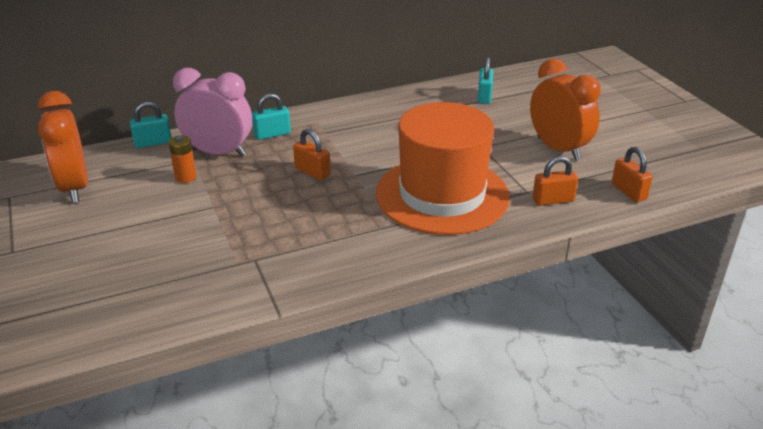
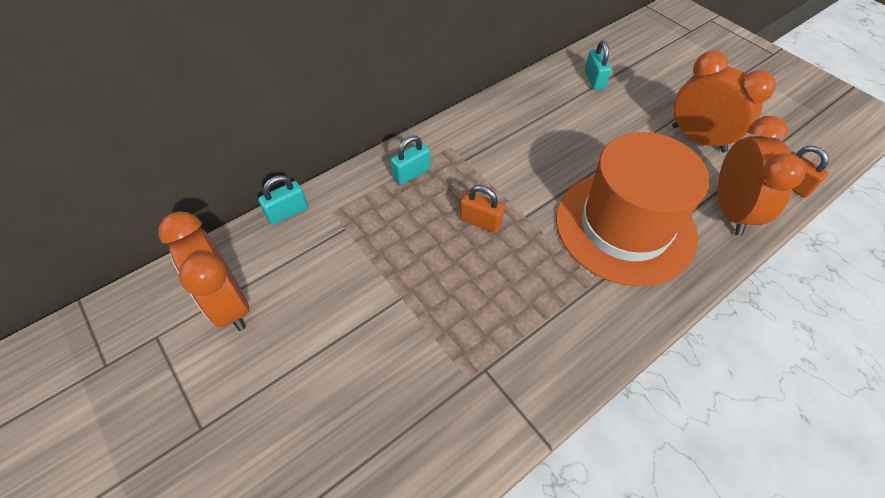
camera: 15 degrees left, 20 degrees up
(185, 177) = (349, 259): orange battery -> none
(218, 152) = (367, 213): pink clock -> none
(553, 200) = (730, 211): orange padlock -> orange clock

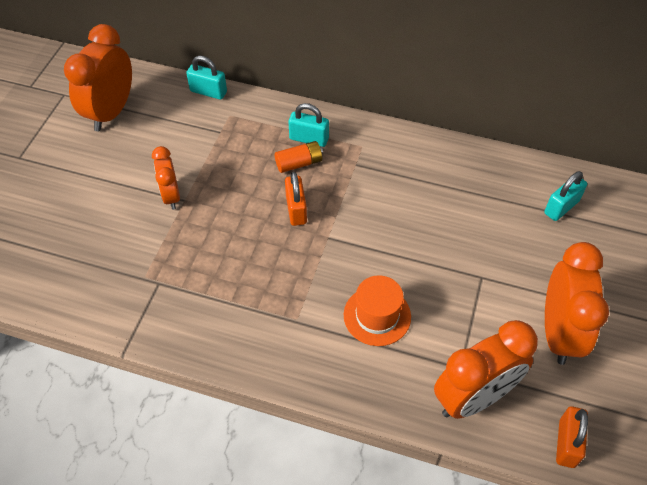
camera: 55 degrees right, 0 degrees up
(387, 306) = (171, 196): none -> orange clock
(432, 193) = (299, 163): none -> orange battery
(625, 227) = (377, 316): orange hat -> orange hat, size x0.45

